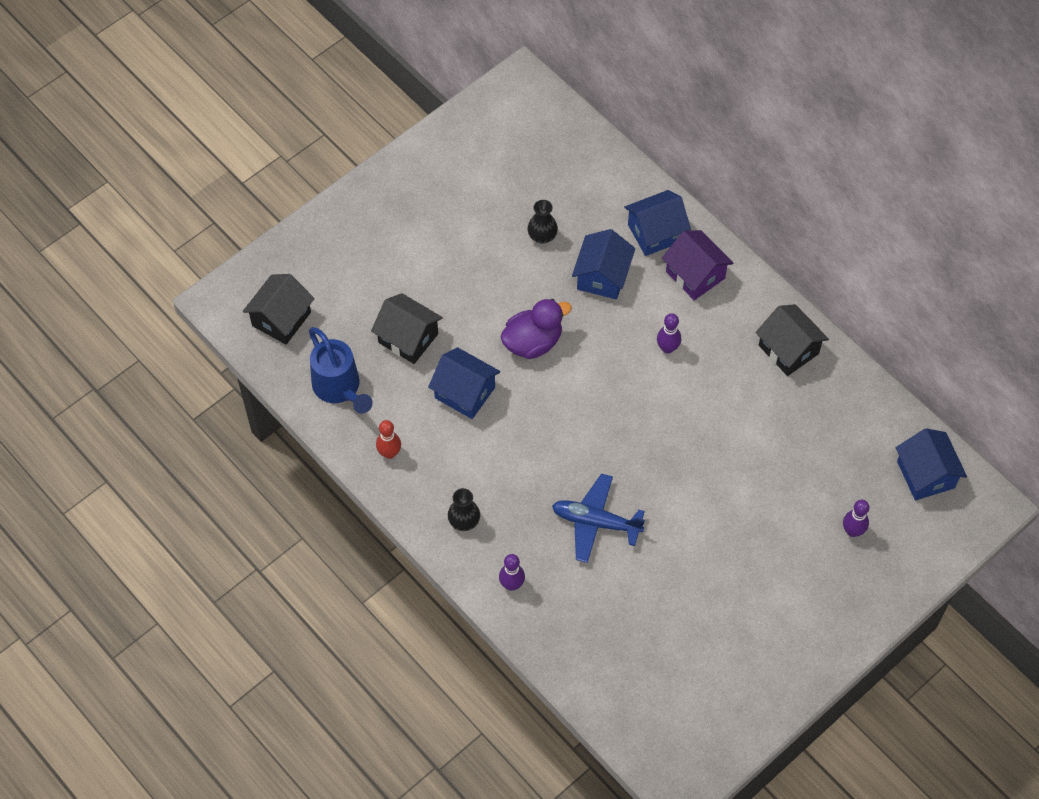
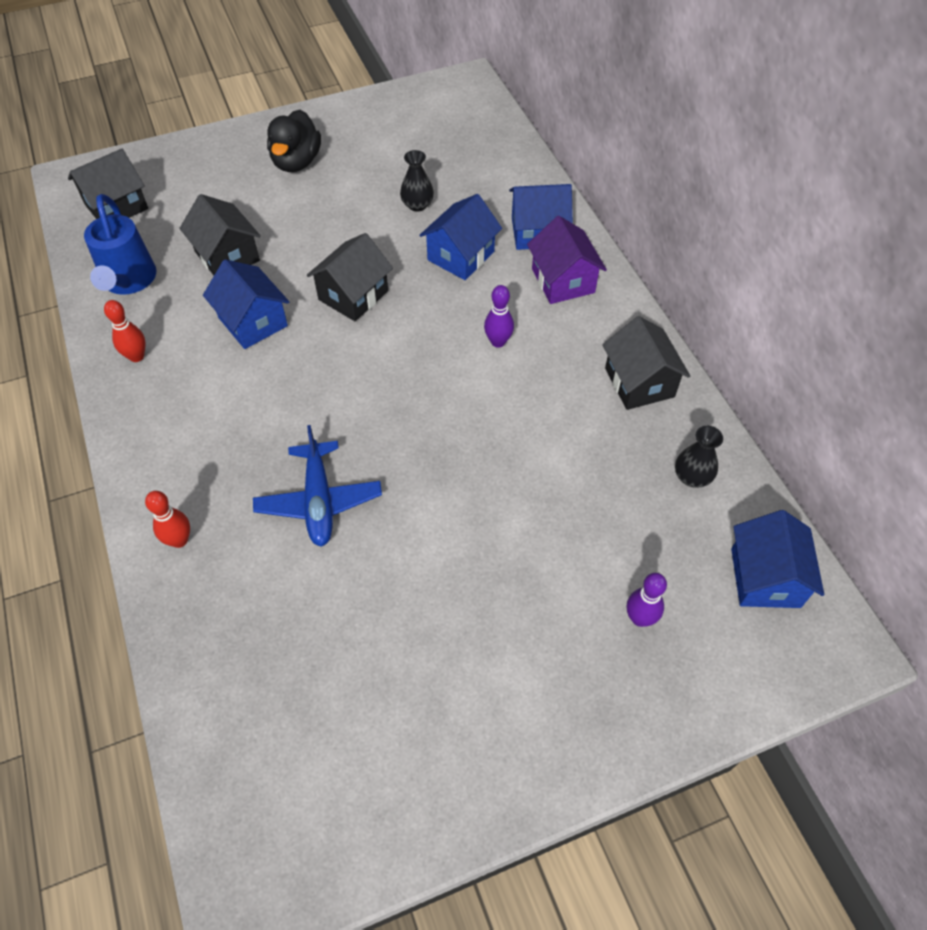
camera: 20 degrees right, 5 degrees down
(413, 222) = (296, 162): none -> black duck
(464, 521) = (170, 450): black vase -> black vase (692, 477)
(512, 584) = (179, 540): purple bowling pin -> red bowling pin
(533, 342) = (353, 295): purple duck -> black house
(596, 522) = (319, 501): blue plane -> blue plane turned 135 degrees counterclockwise

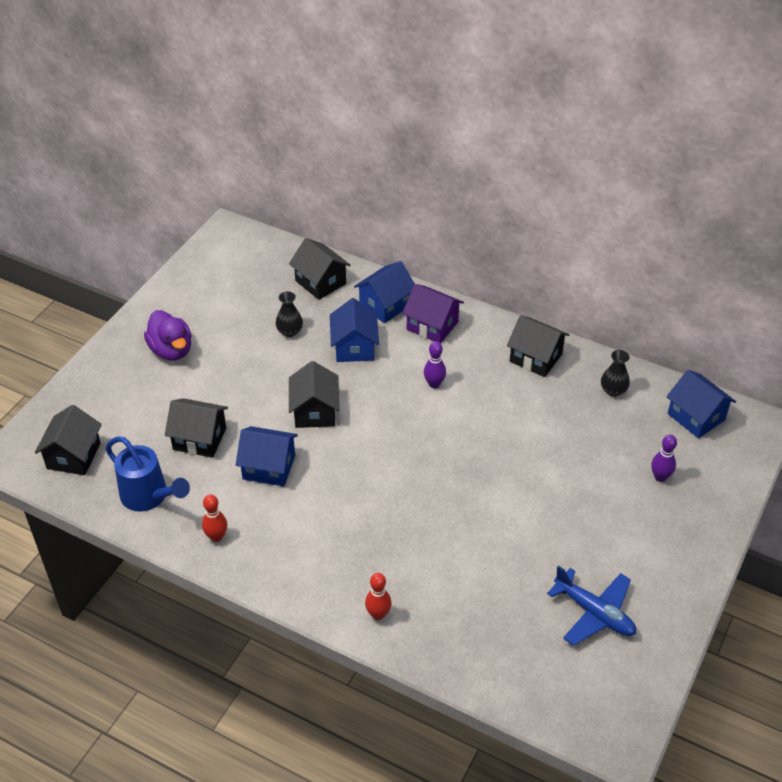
camera: 40 degrees left, 10 degrees down
(296, 162) = (171, 350): black duck -> purple duck
(319, 501) = (433, 537): blue plane -> blue plane (594, 613)
(499, 174) = (320, 282): none -> black house

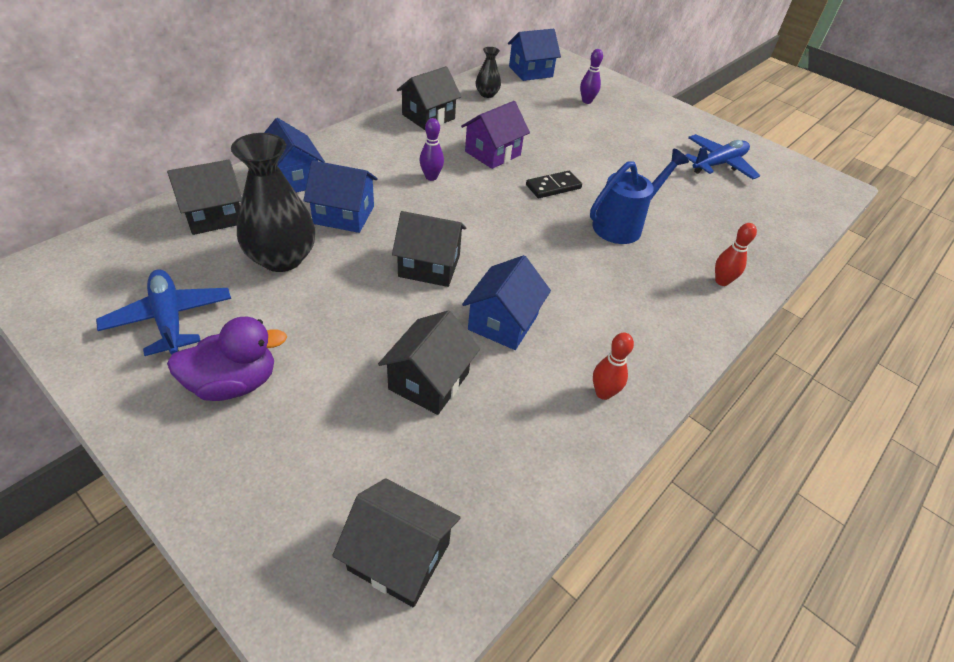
camera: 80 degrees left, 0 degrees up
(149, 496) = (517, 458): blue watering can -> blue watering can (623, 225)
(213, 303) = (169, 319): none -> blue plane
(290, 331) = (282, 258): black vase -> black vase, size x1.99
(432, 326) = (347, 158): purple house -> purple house (492, 153)
(466, 471) = (553, 187): none -> black domino

